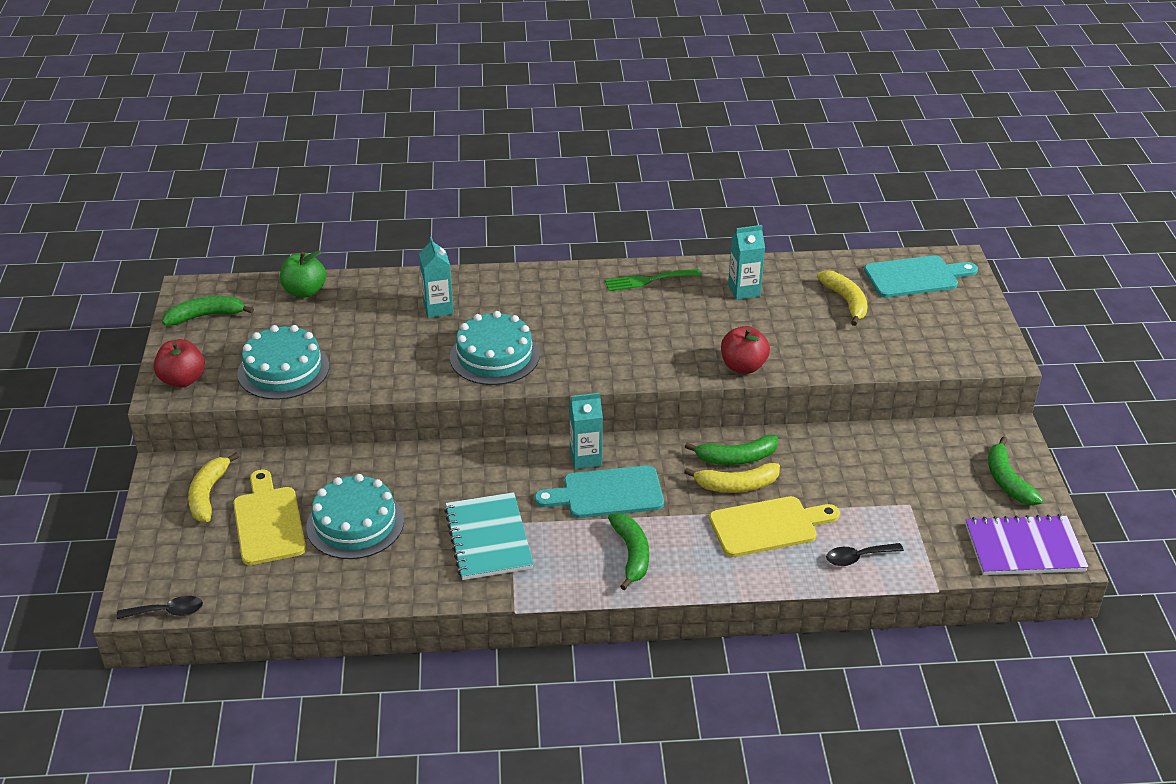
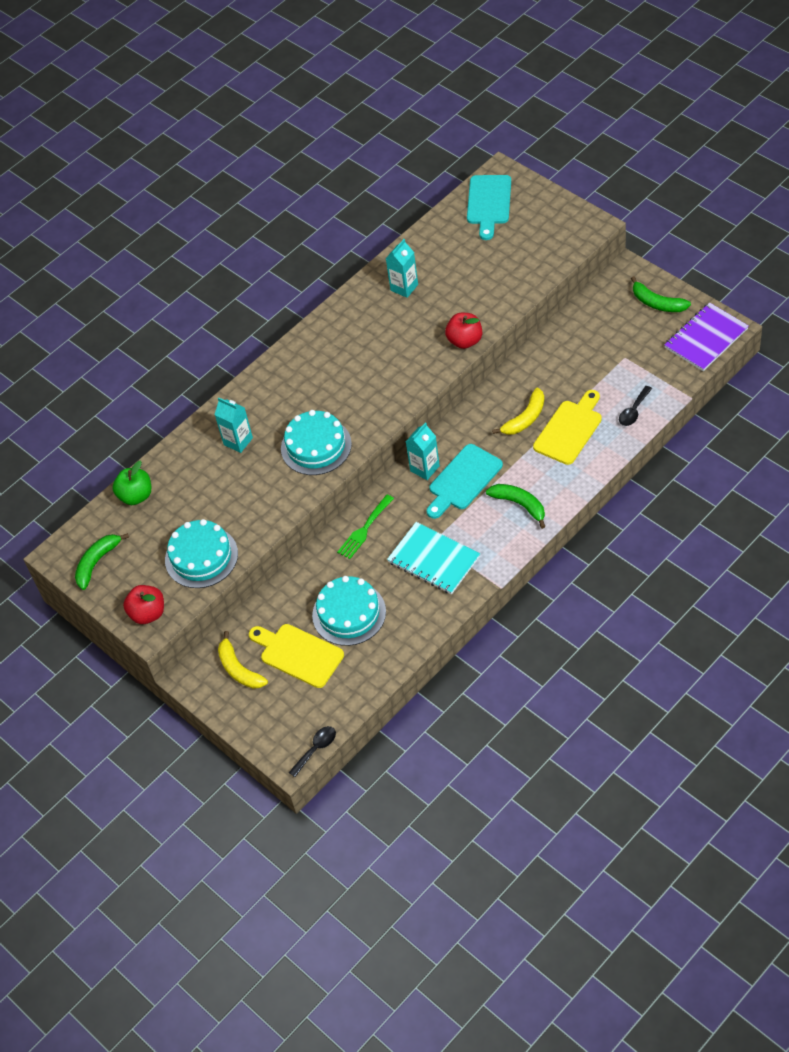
camera: 35 degrees left, 15 degrees up
(648, 280) = (339, 323): green fork -> green fork (364, 529)
(736, 458) = (505, 401): green banana -> none
(846, 301) = (470, 251): yellow banana -> none
(915, 277) = (489, 203): turquoise cutting board -> turquoise cutting board turned 150 degrees clockwise

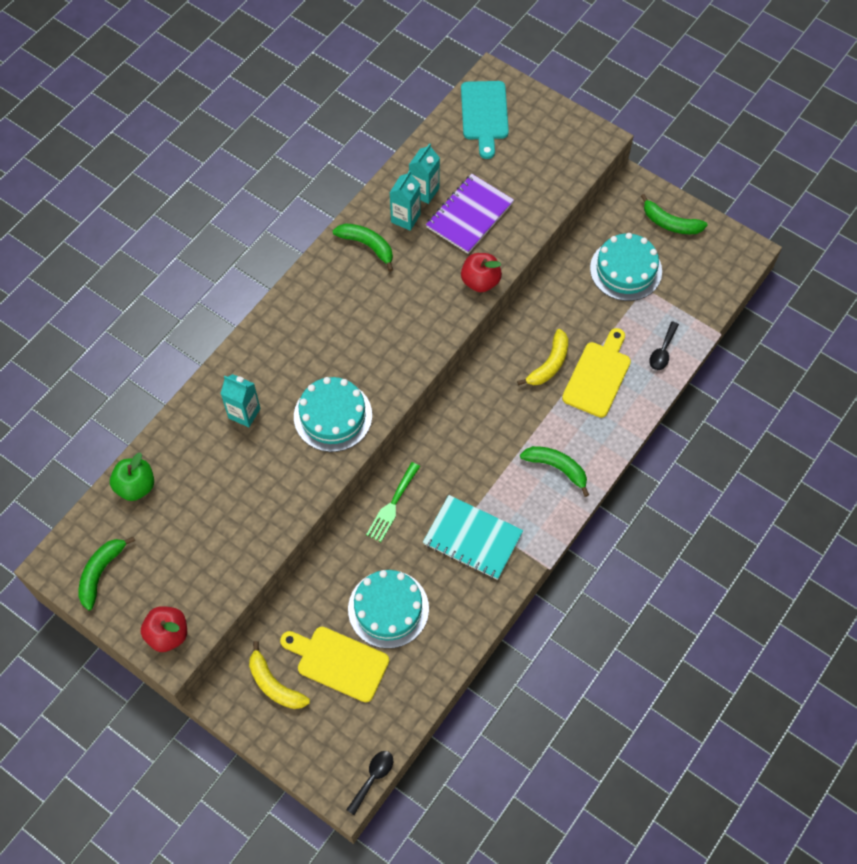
camera: 15 degrees left, 10 degrees up
(201, 557) = (220, 559): turquoise cake -> turquoise cake (626, 270)
(366, 309) = (367, 246): none -> green banana
(425, 468) = (449, 428): turquoise carton -> turquoise carton (424, 191)
(463, 480) = (492, 441): turquoise cutting board -> none
(706, 338) = (726, 263): purple notebook -> purple notebook (469, 215)

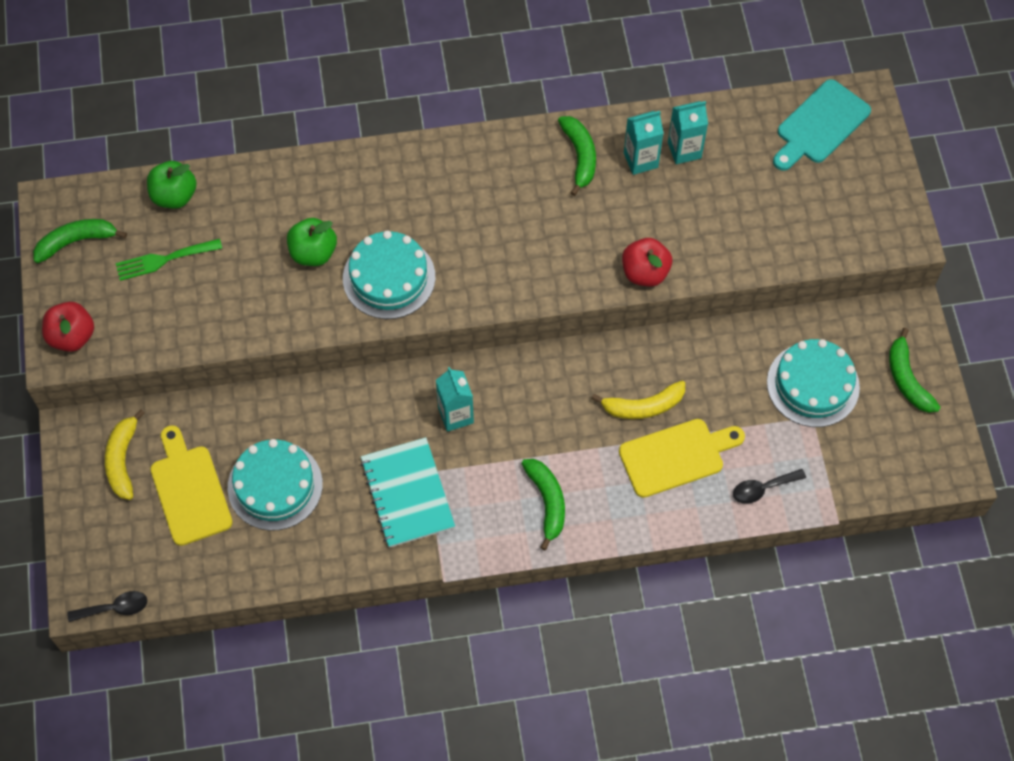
camera: 45 degrees right, 0 degrees up
(244, 413) = (321, 211): turquoise carton -> turquoise carton (455, 415)
(268, 442) = (313, 253): none -> green apple
(392, 505) = (372, 403): green fork -> green fork (163, 260)
(469, 215) = (702, 205): purple notebook -> none

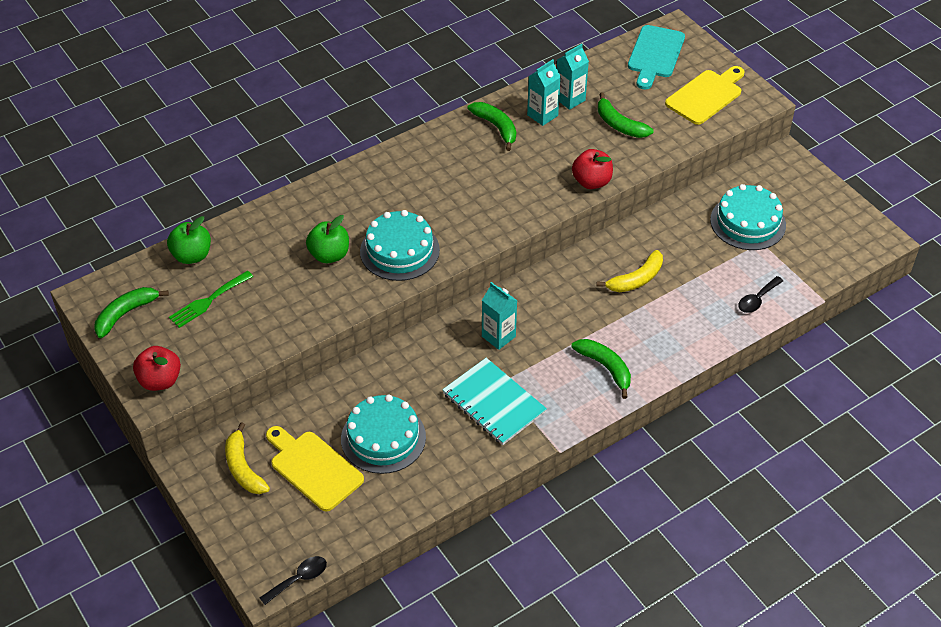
camera: 25 degrees left, 15 degrees down
(676, 456) = (681, 302): yellow cutting board -> yellow cutting board (706, 95)
(907, 379) = (810, 196): green banana -> green banana (619, 124)

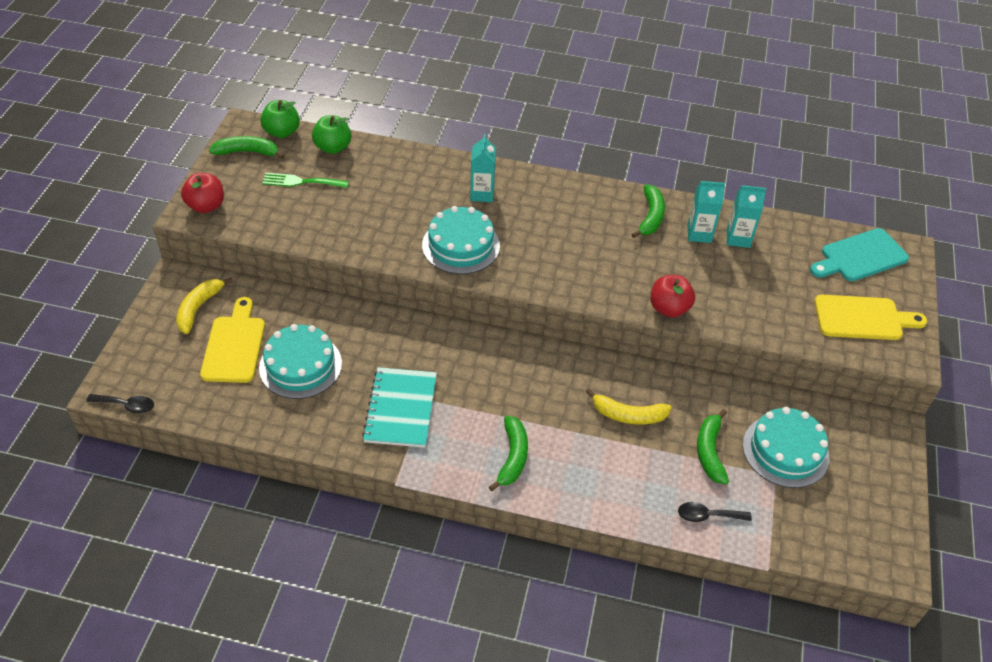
camera: 45 degrees right, 0 degrees up
(329, 255) = (412, 212): green apple -> green apple (282, 132)
(498, 336) = (469, 367): turquoise carton -> turquoise carton (482, 194)
(619, 124) = (753, 285): green banana -> green banana (710, 451)

